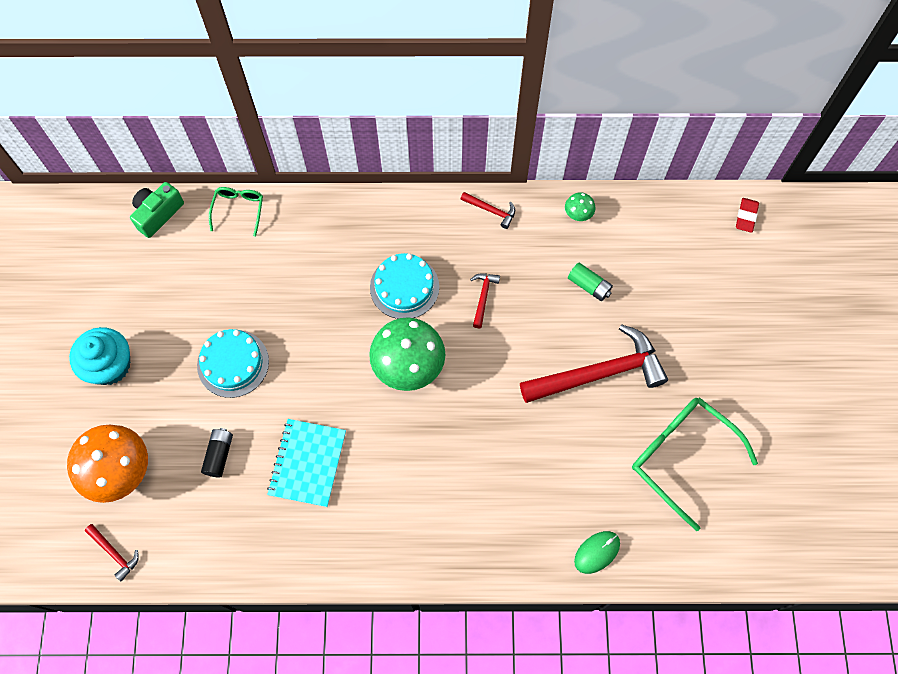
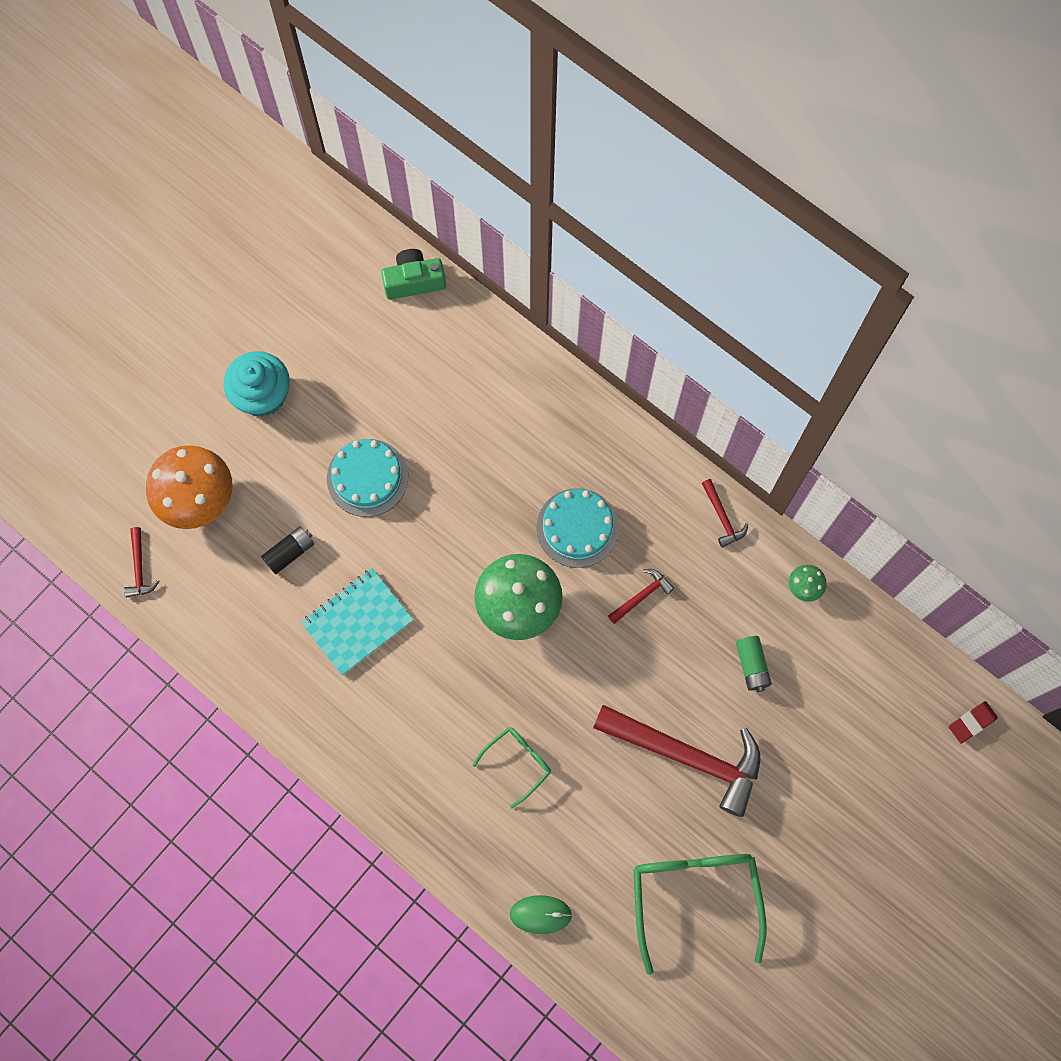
camera: 40 degrees right, 5 degrees up
(238, 210) = (488, 333): green glasses -> green glasses (517, 763)

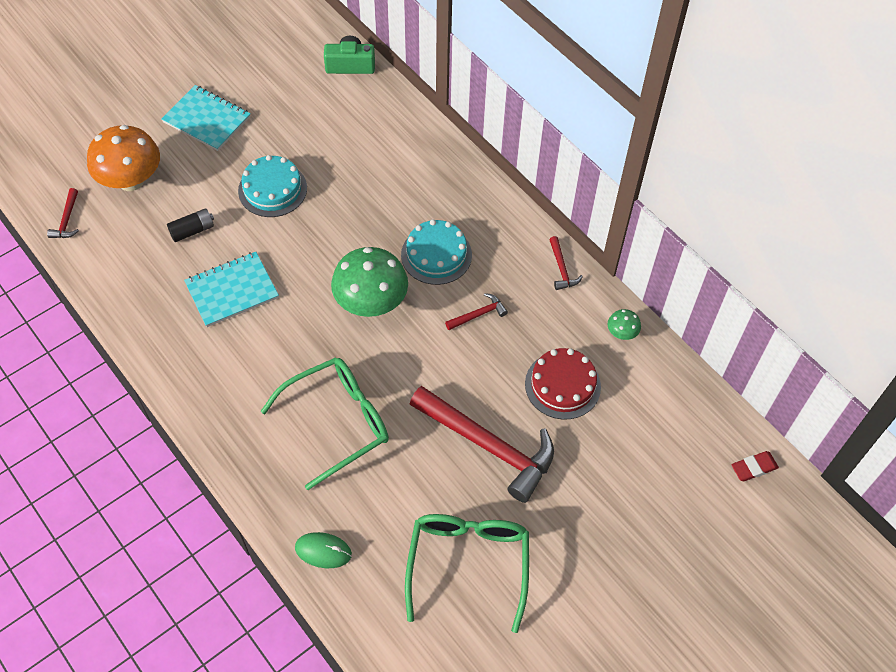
camera: 10 degrees right, 15 degrees down
(262, 395) = (207, 119): turquoise cupcake -> turquoise notebook
(517, 763) = (336, 423): green glasses -> green glasses, size x1.90
(752, 665) = (562, 385): green battery -> red cake

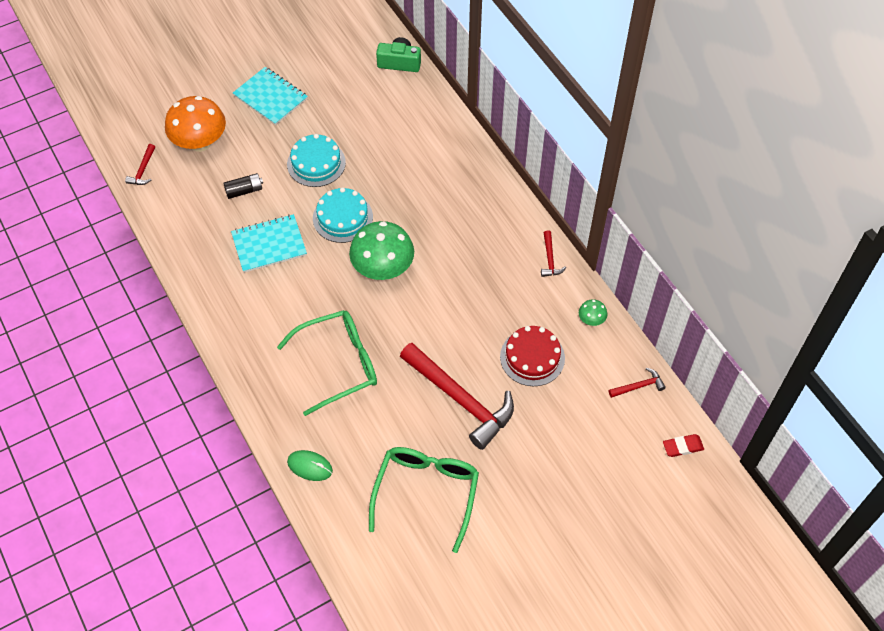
camera: 10 degrees right, 0 degrees up
(436, 255) = (445, 234): turquoise cake -> turquoise cake (342, 217)
(478, 314) = (471, 289): red hammer -> red hammer (638, 386)

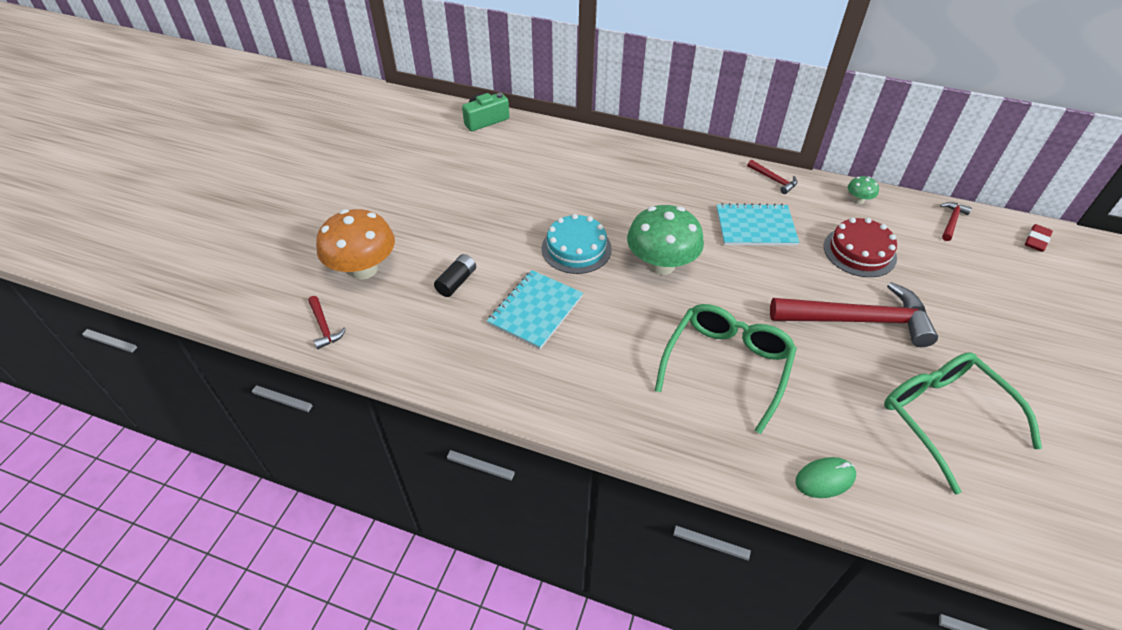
camera: 40 degrees left, 10 degrees down
(270, 97) = (396, 198): turquoise notebook -> turquoise notebook (755, 227)
(316, 163) = (500, 223): turquoise cake -> none

